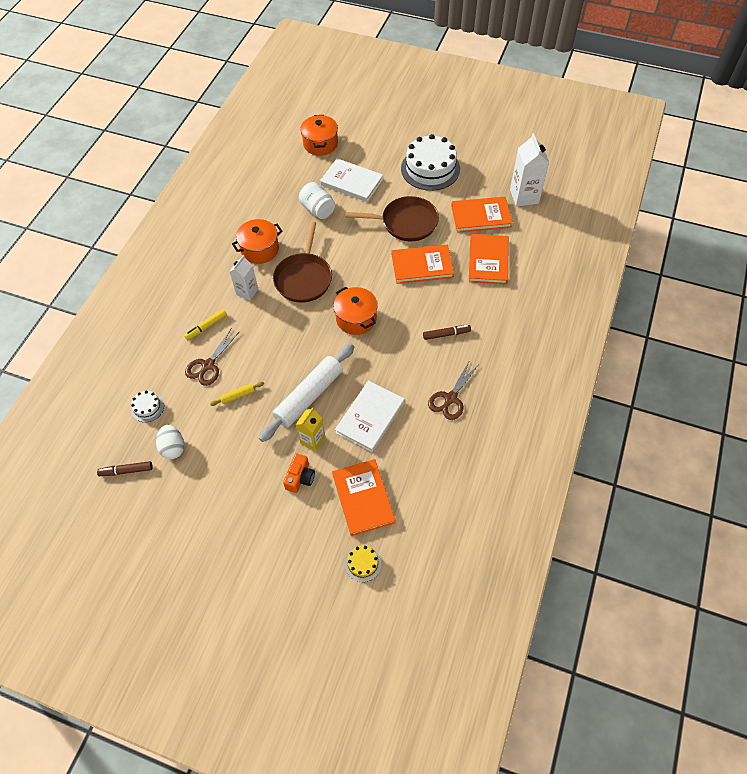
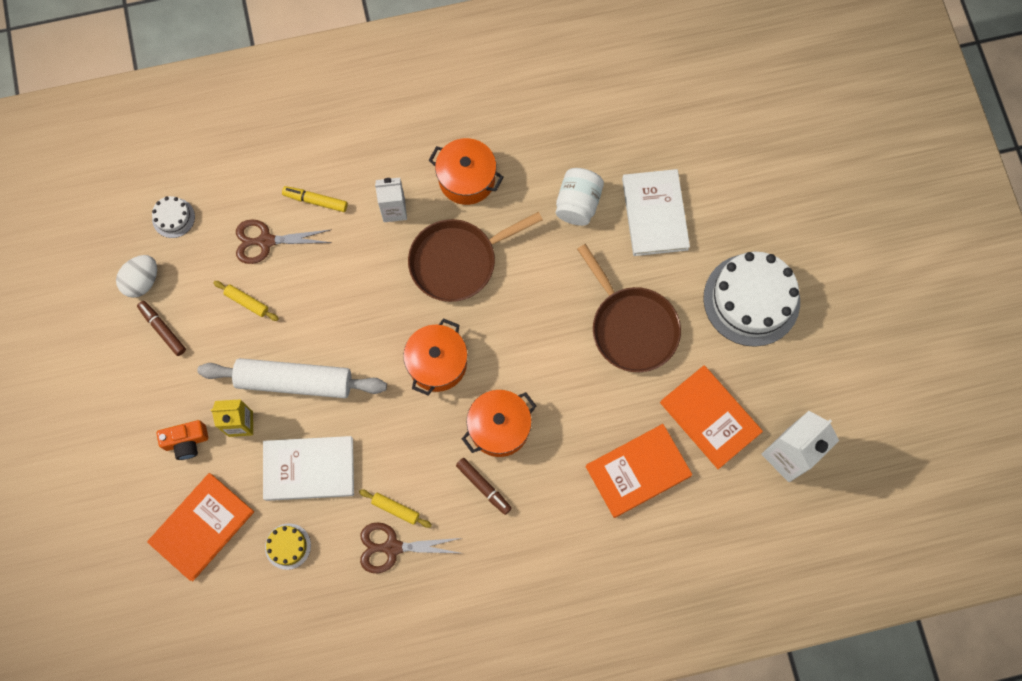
camera: 55 degrees right, 15 degrees up
(126, 471) = (88, 254): brown marker -> brown marker (163, 329)
(320, 144) = (695, 129): orange pot -> orange pot (499, 427)
(363, 563) = (125, 576): yellow cake -> yellow cake (288, 546)
(422, 266) = (573, 392): orange book -> none
(428, 384) = (395, 509): none -> yellow rolling pin

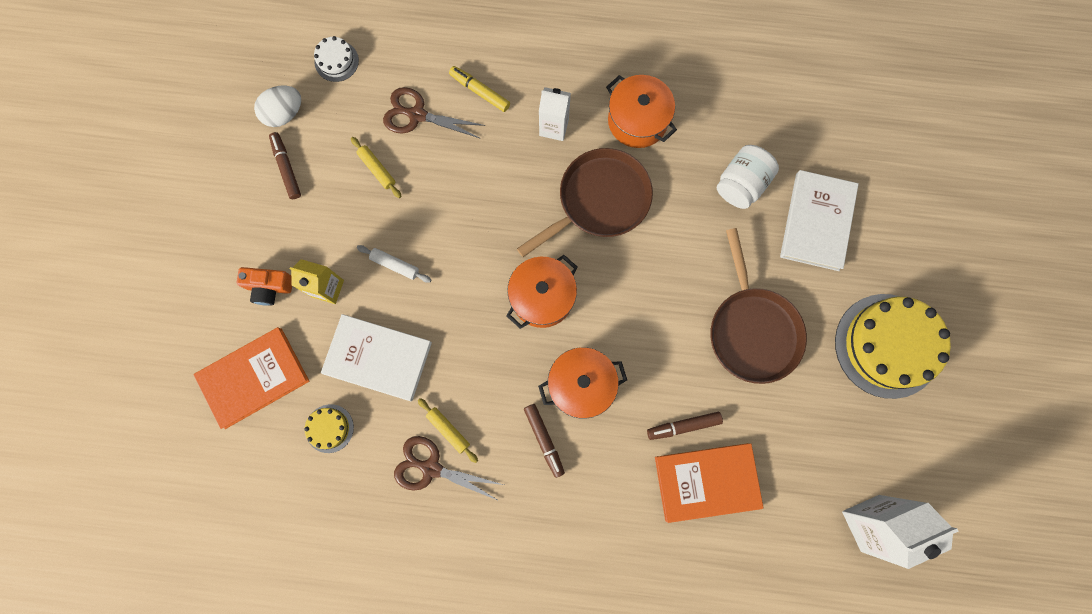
camera: 20 degrees right, 5 degrees up
(294, 381) = (395, 265): white rolling pin -> white rolling pin, size x0.42
(458, 261) = (599, 200): brown pan -> brown pan turned 150 degrees clockwise
(601, 431) = (683, 426): none -> brown marker
(710, 417) = (801, 453): orange book -> none
(751, 299) = (887, 345): white cake -> yellow cake

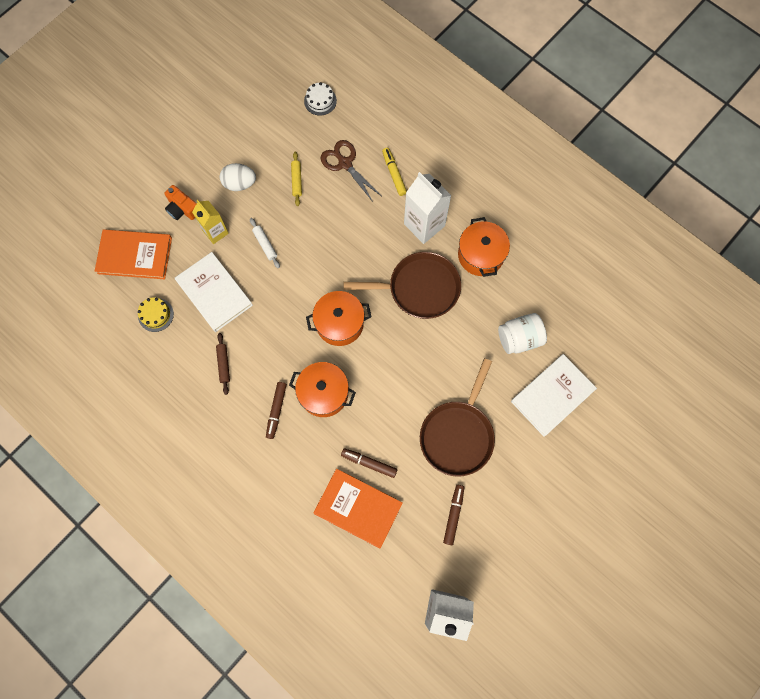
camera: 35 degrees right, 5 degrees down
(284, 113) = (266, 112): white egg -> white egg (240, 183)
(286, 168) = (244, 145): brown marker -> brown marker (453, 515)
(431, 468) = (197, 380): brown scissors -> none
(448, 430) = (224, 364): yellow rolling pin -> brown rolling pin
(554, 127) = (424, 225): white carton -> white carton, size x1.56
(887, 345) = (541, 506): yellow cake -> none

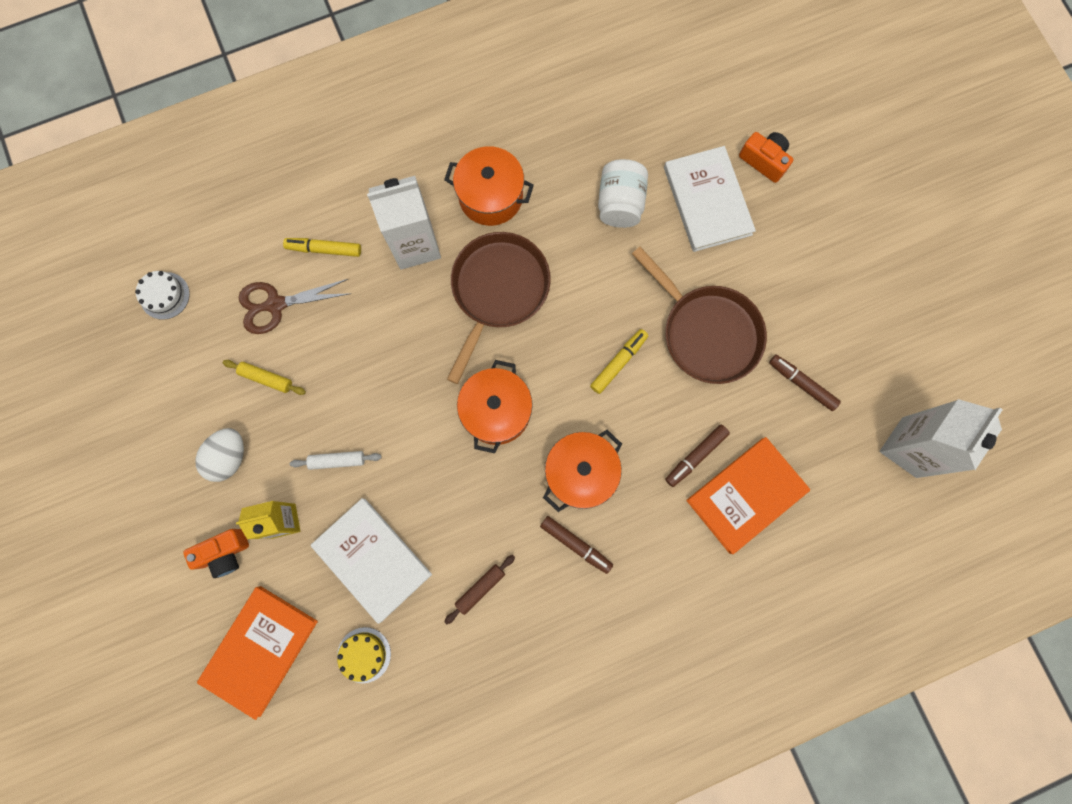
camera: 65 degrees left, 5 degrees up
(214, 293) = (372, 559): white book -> white book turned 60 degrees clockwise
(224, 364) = (480, 588): brown rolling pin -> brown rolling pin turned 60 degrees counterclockwise
(408, 385) = (618, 363): none -> yellow marker
(603, 422) = (764, 161): none -> orange camera

